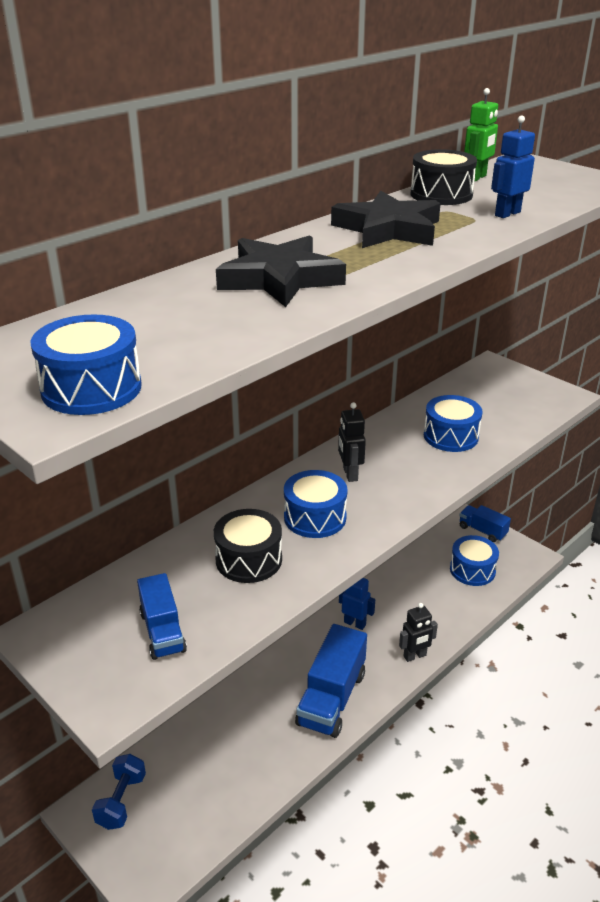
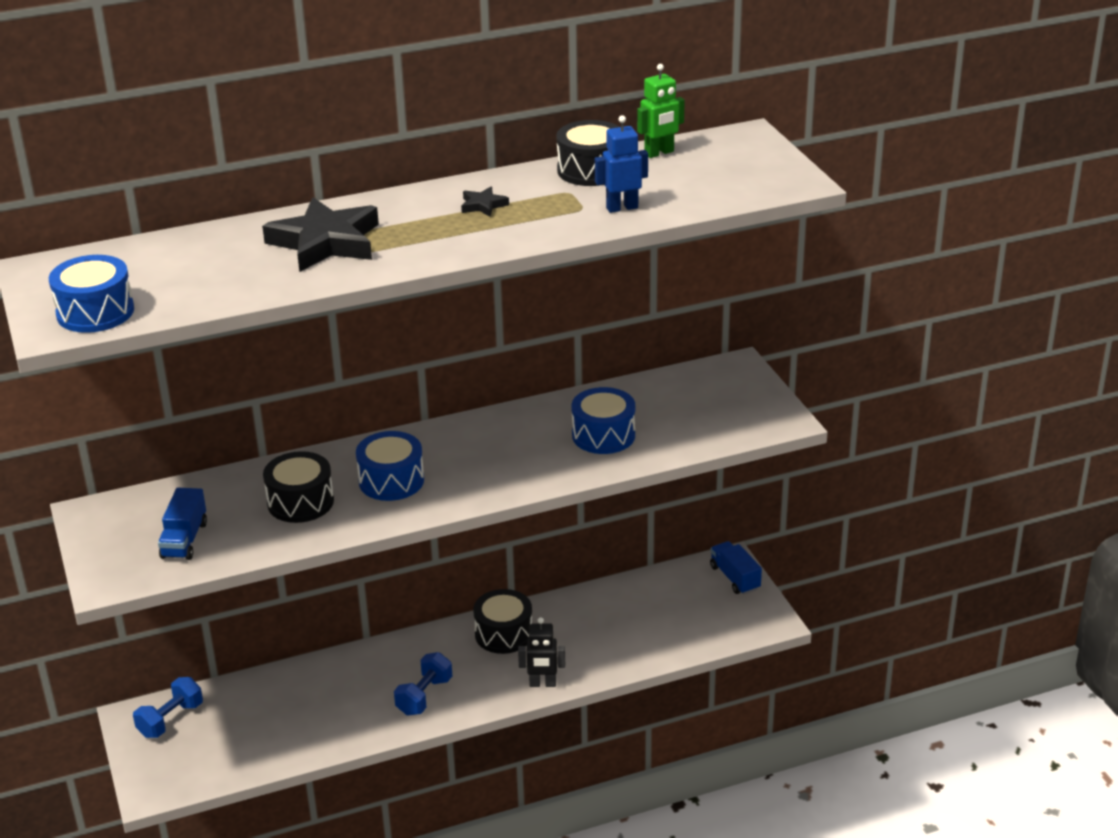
camera: 25 degrees right, 0 degrees up
(331, 698) = (424, 696): blue truck -> blue dumbbell
(350, 474) = (462, 448): black robot -> none
(355, 623) = (503, 634): blue robot -> black drum
(388, 229) = (483, 205): black star -> black star, size x0.43
(472, 570) = (683, 617): blue drum -> none

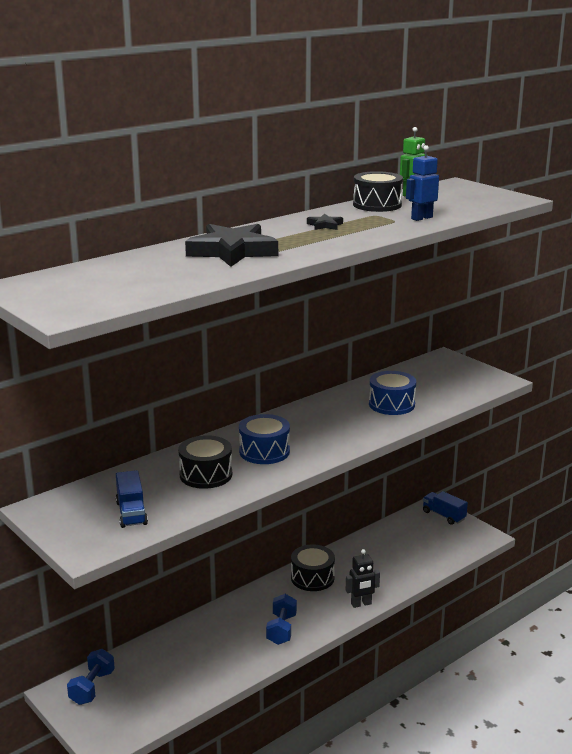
camera: 20 degrees left, 10 degrees down
(95, 312) = (89, 302): blue drum -> none

